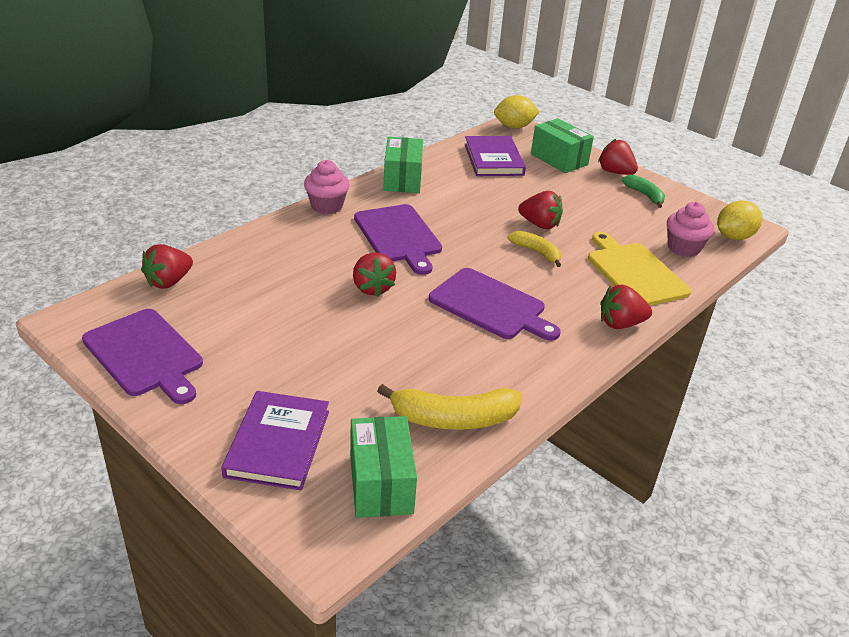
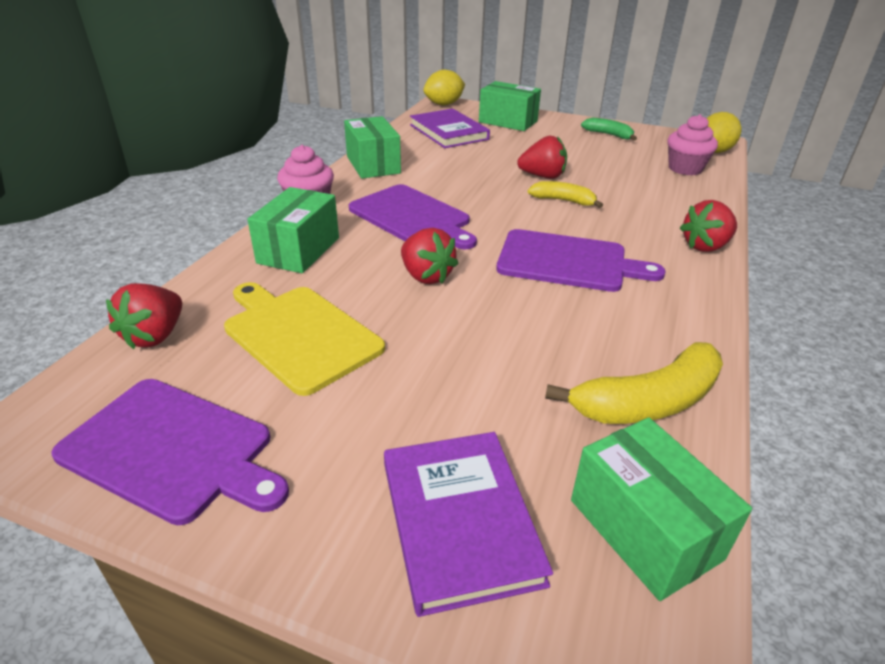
camera: 20 degrees left, 0 degrees up
(295, 243) = (299, 250): none -> green box
(615, 172) = (566, 122): red strawberry -> none
(634, 272) = (667, 198): yellow cutting board -> yellow cutting board (299, 335)

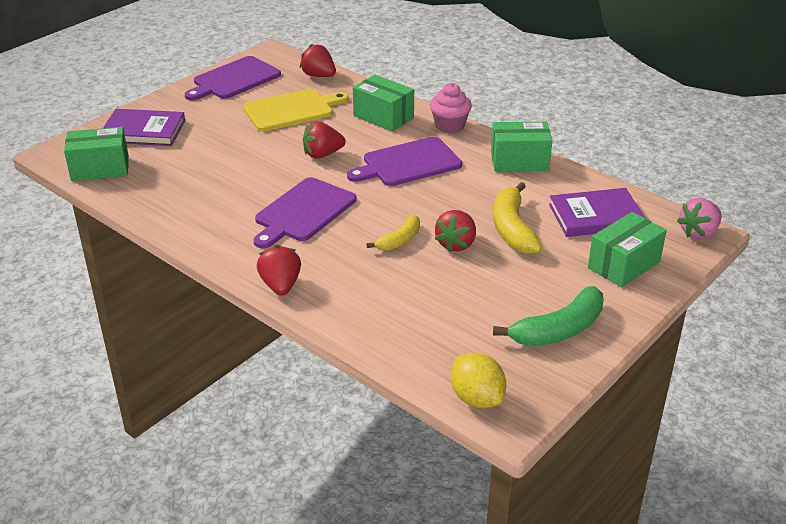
camera: 110 degrees right, 0 degrees up
(444, 104) = (698, 233): yellow lemon -> pink strawberry
(609, 135) = (558, 330): green banana -> green banana, size x1.66
(648, 402) = (158, 195): yellow banana -> yellow banana (512, 229)
(685, 169) = (435, 348): pink cupcake -> none

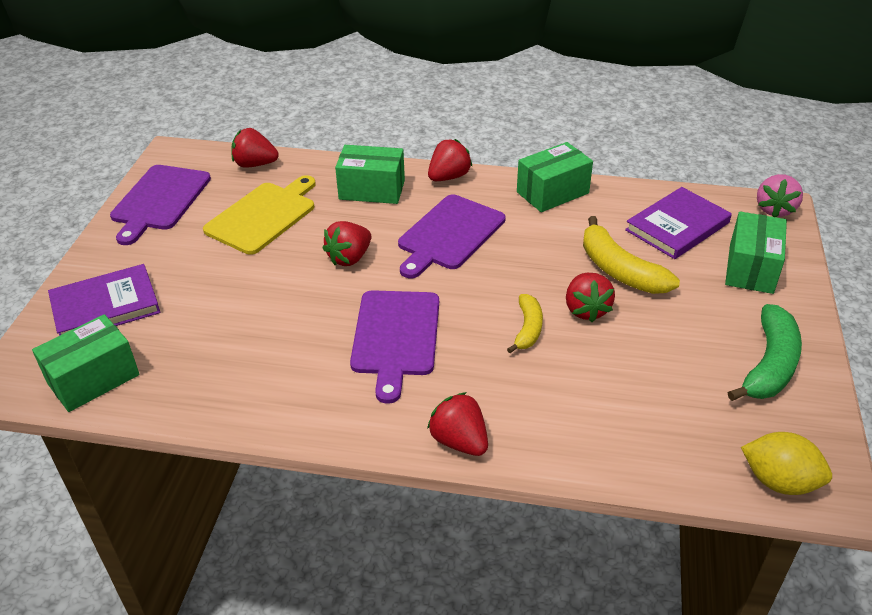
camera: 30 degrees left, 5 degrees up
(449, 126) = (449, 177): pink cupcake -> red strawberry

